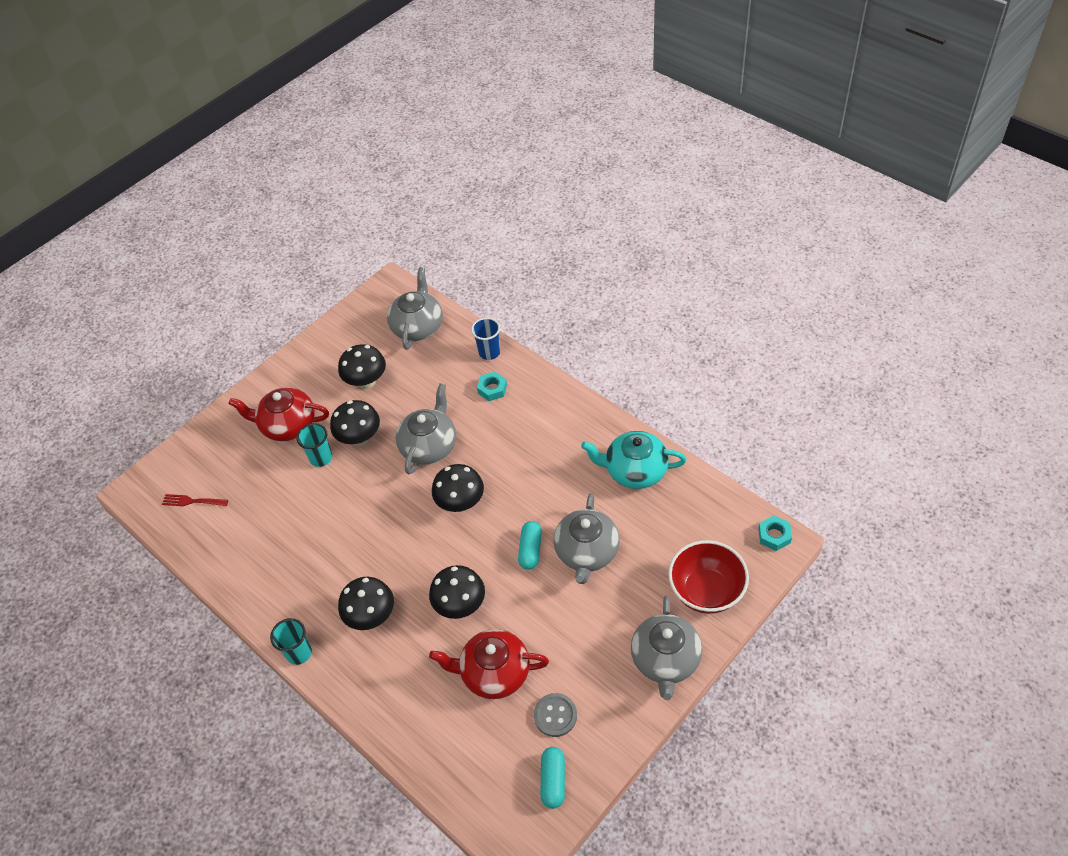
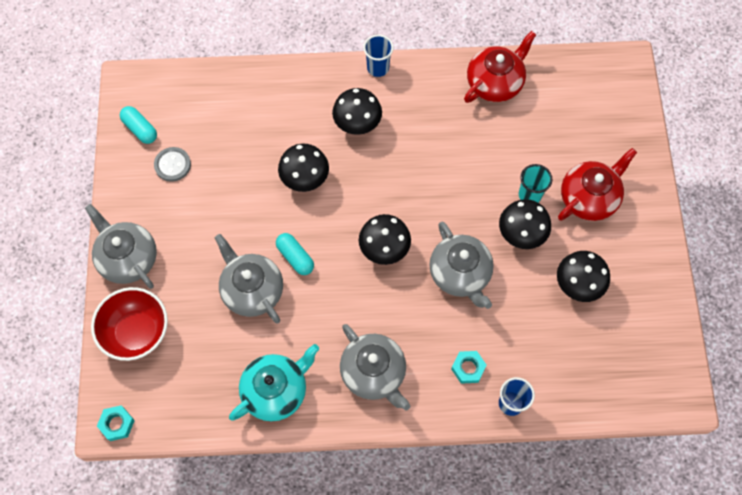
camera: 130 degrees right, 15 degrees up
(192, 501) = (577, 91): red fork -> none
(299, 653) = (378, 68): turquoise cup -> blue cup
(418, 326) = (603, 375): grey teapot -> grey teapot (374, 373)
(494, 673) = (238, 157): red teapot -> red teapot (495, 82)

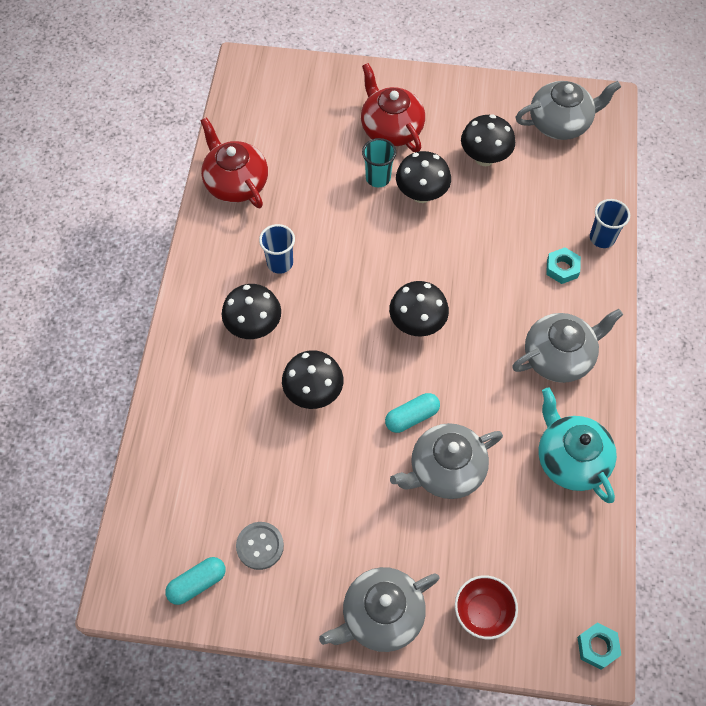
camera: 80 degrees left, 5 degrees down
(137, 332) = (483, 612): red bowl -> red bowl, size x0.66
(378, 68) = (184, 293): blue cup -> blue cup (280, 263)
(460, 274) = (457, 256): grey teapot -> grey teapot (560, 123)

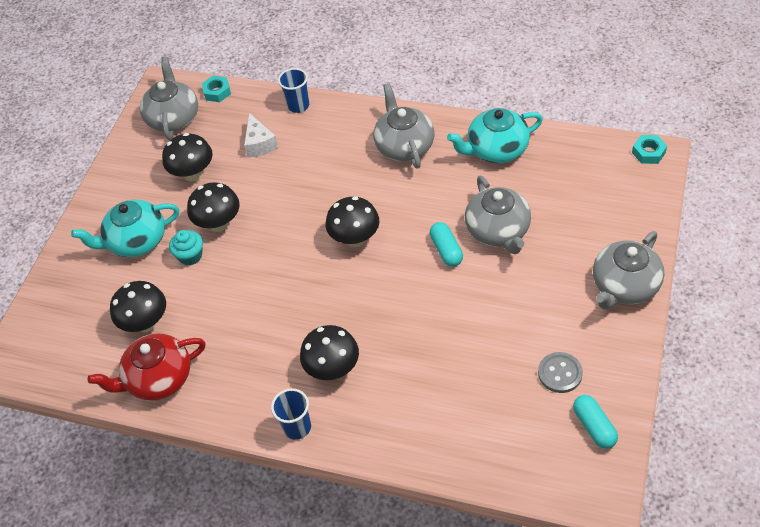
camera: 75 degrees left, 10 degrees down
(280, 263) = (266, 343): blue cup -> blue cup (297, 427)
(313, 393) = (412, 322): black mushroom -> black mushroom (146, 323)
(378, 178) = (190, 256): turquoise cup -> turquoise cupcake
(381, 615) = (624, 286): grey teapot -> grey teapot turned 60 degrees clockwise
(391, 129) = (136, 241): red teapot -> turquoise teapot
(483, 612) = (622, 218): red bowl -> none
(537, 210) = (259, 144): none -> white cheese
(562, 268) = (321, 134): turquoise nut -> turquoise nut (217, 92)

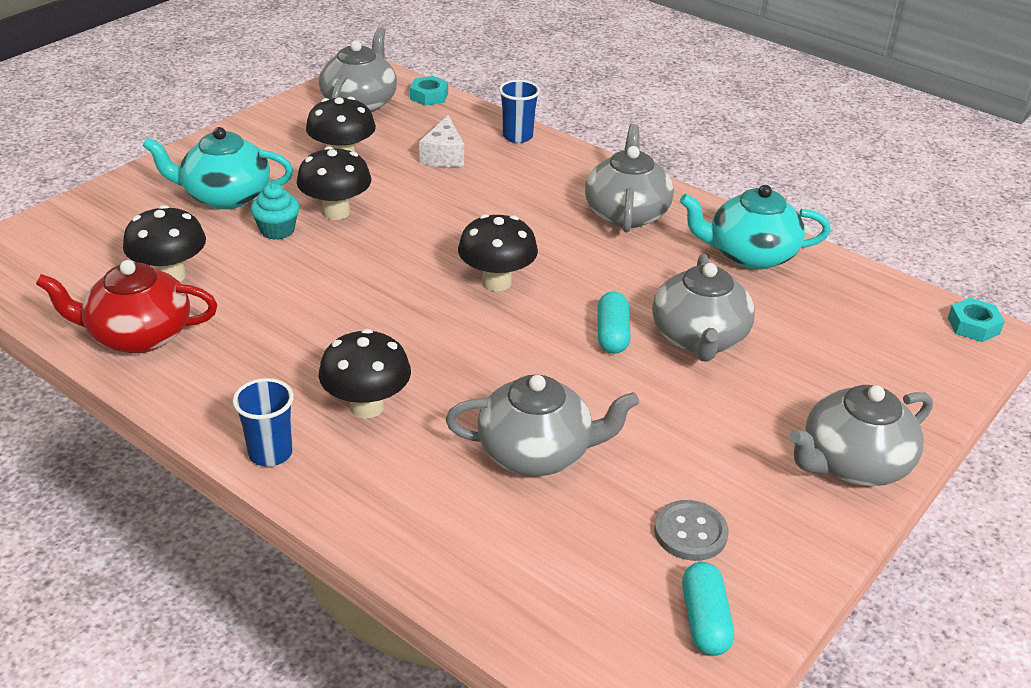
camera: 15 degrees right, 15 degrees down
(449, 357) = (537, 452): none -> grey teapot

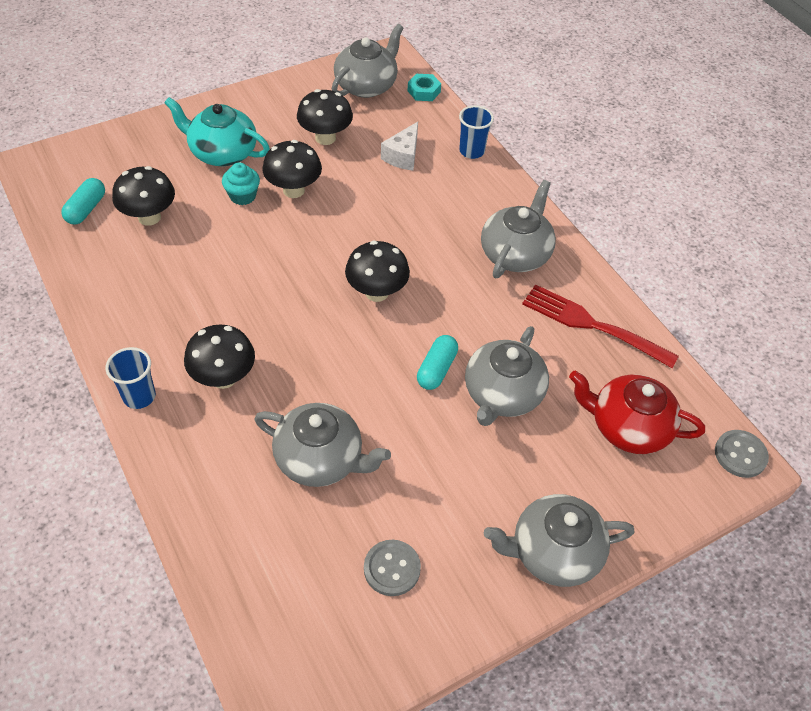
camera: 20 degrees right, 15 degrees up
(138, 335) = (103, 265): red teapot -> red teapot (628, 427)
(705, 620) = (358, 647): turquoise capsule -> turquoise capsule (86, 209)
(750, 255) = (592, 325): turquoise teapot -> red fork
(973, 326) = (740, 455): turquoise nut -> grey button

